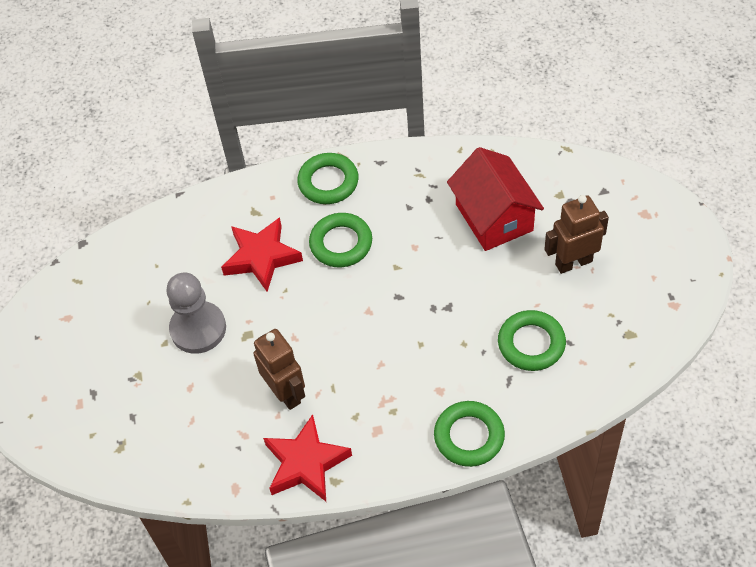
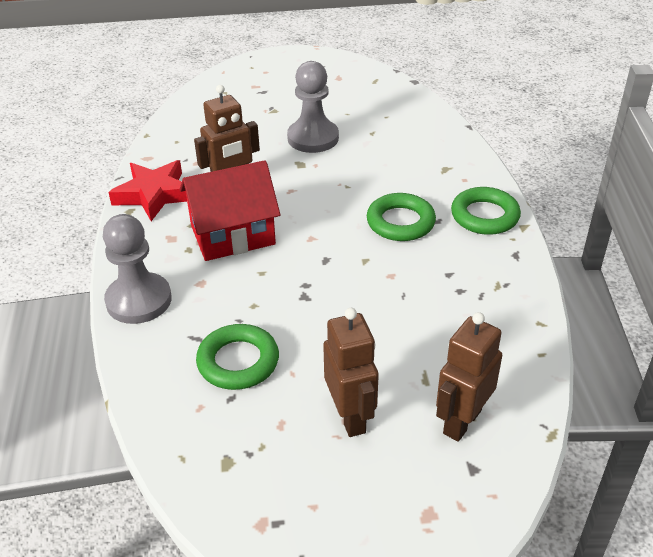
camera: 90 degrees right, 15 degrees down
(261, 257) = (388, 172): red star -> none
(469, 436) = (139, 300): green ring -> grey pawn
(494, 217) = (430, 345): red house -> red house (232, 235)
(565, 197) = (461, 421): none -> brown robot

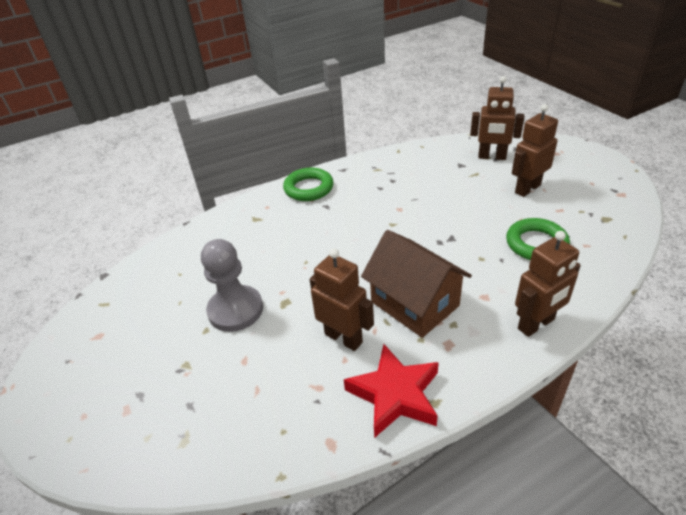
camera: 110 degrees left, 0 degrees up
(139, 300) = (536, 324): grey pawn -> brown robot
(232, 235) = (415, 303): red house -> brown house
(400, 222) = (338, 221): green ring -> none

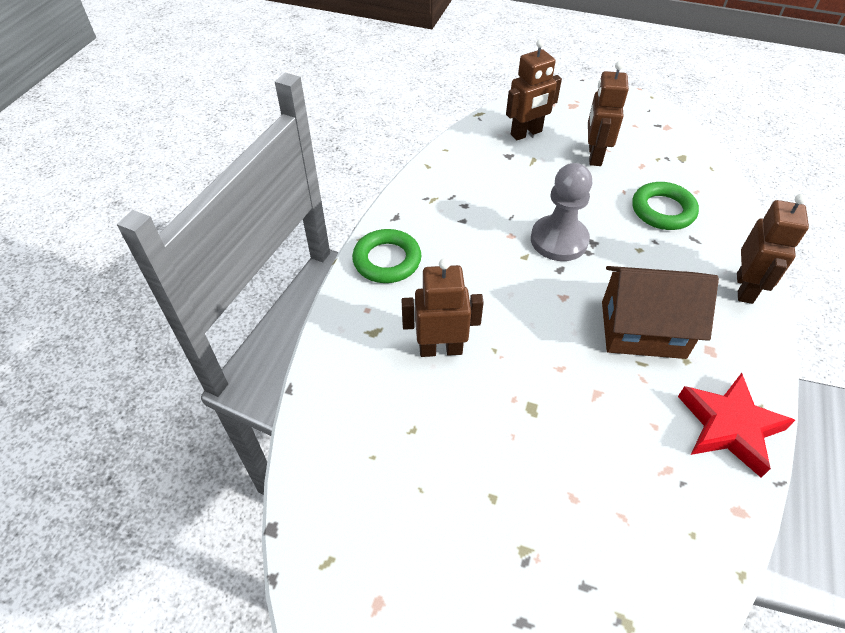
camera: 45 degrees left, 10 degrees up
(235, 310) = (494, 452): grey pawn -> grey pawn (559, 240)
(343, 338) = (629, 405): brown robot -> brown robot (440, 349)

